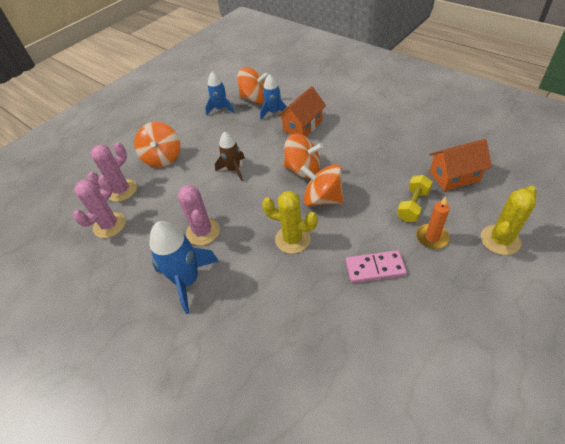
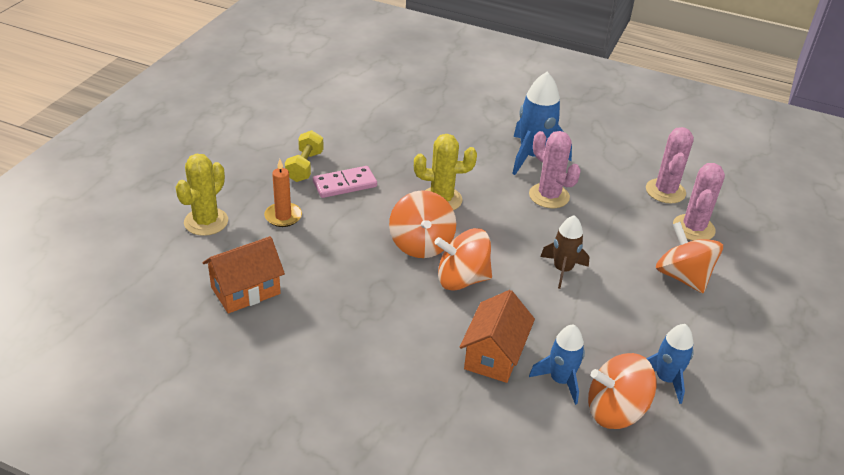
camera: 155 degrees right, 10 degrees down
(322, 199) = (421, 244): orange spinning top -> orange spinning top turned 75 degrees clockwise
(412, 205) = (304, 247): yellow dumbbell -> yellow dumbbell (305, 166)

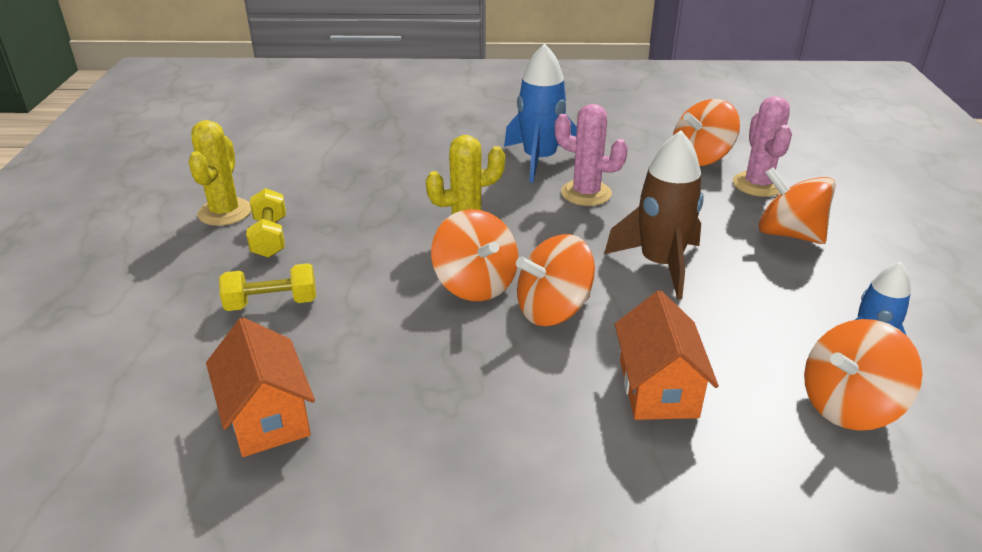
camera: 20 degrees left, 5 degrees down
(206, 222) = (160, 341): yellow cactus -> yellow cactus (225, 212)
(245, 290) = (267, 416): orange house -> orange house turned 60 degrees counterclockwise
(283, 216) = (272, 303): orange candle -> yellow dumbbell
(344, 184) = (335, 244): pink domino -> none
(560, 380) = (758, 392): blue rocket -> none
(562, 270) = (660, 264): brown rocket -> brown rocket, size x1.59
(665, 191) = (701, 158): pink cactus -> orange spinning top

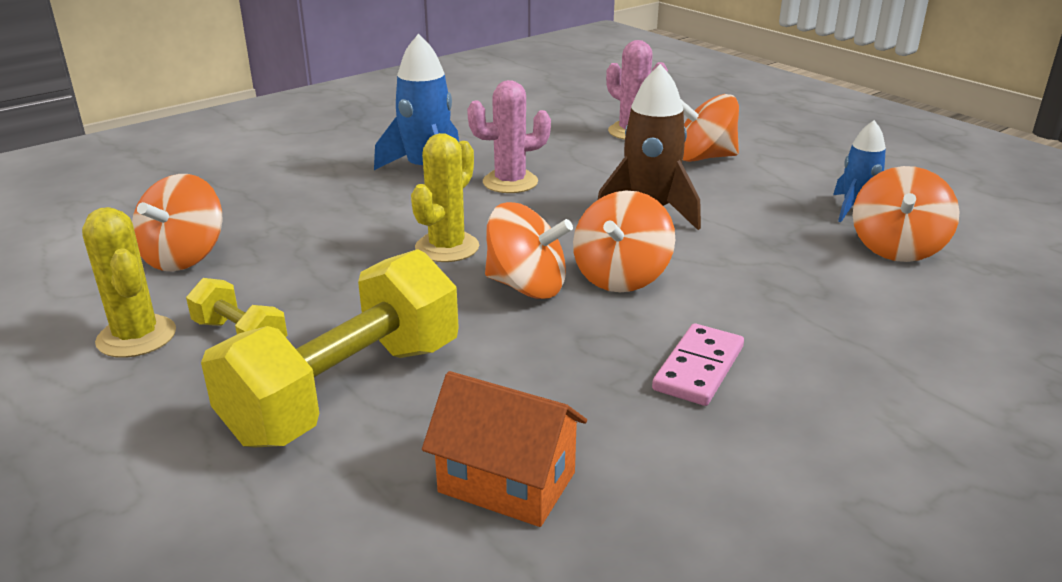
camera: 40 degrees left, 5 degrees down
(272, 303) = (346, 391): yellow dumbbell -> yellow dumbbell, size x2.07
(498, 413) = (698, 368): none -> pink domino
(658, 388) = (777, 294): orange house -> none
(701, 158) = (562, 126): orange spinning top -> orange spinning top (184, 257)

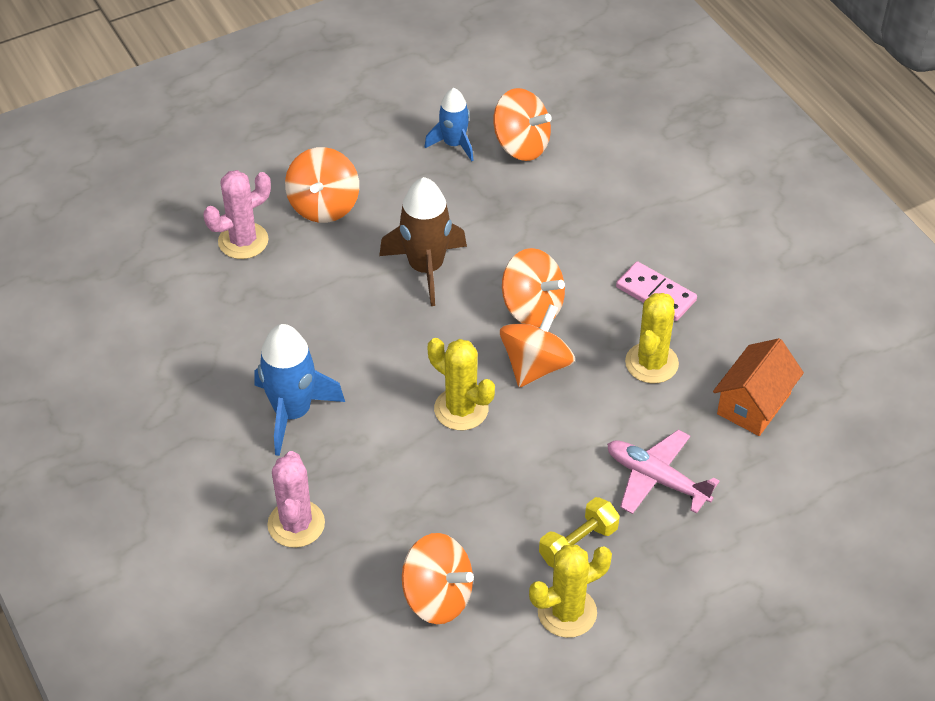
camera: 80 degrees left, 20 degrees up
(346, 391) = (656, 479): yellow dumbbell -> pink plane
(510, 182) = (339, 352): pink cactus -> pink cactus (296, 524)
(561, 373) = (651, 363): none -> yellow cactus

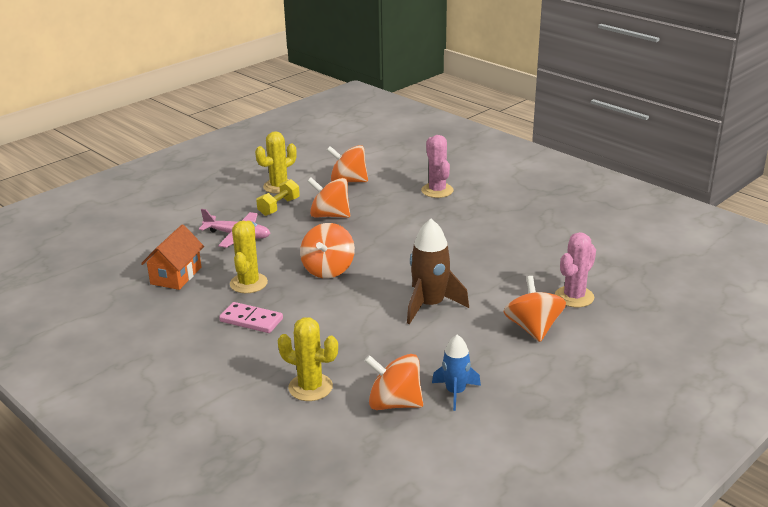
camera: 165 degrees right, 20 degrees down
(292, 413) = (470, 226): blue rocket -> none
(461, 409) = (368, 243): yellow cactus -> yellow cactus (310, 387)
(532, 308) = (341, 297): orange spinning top -> orange spinning top (330, 215)

